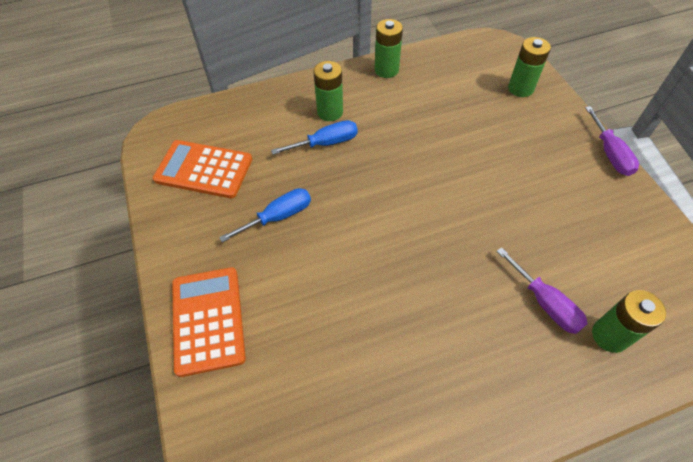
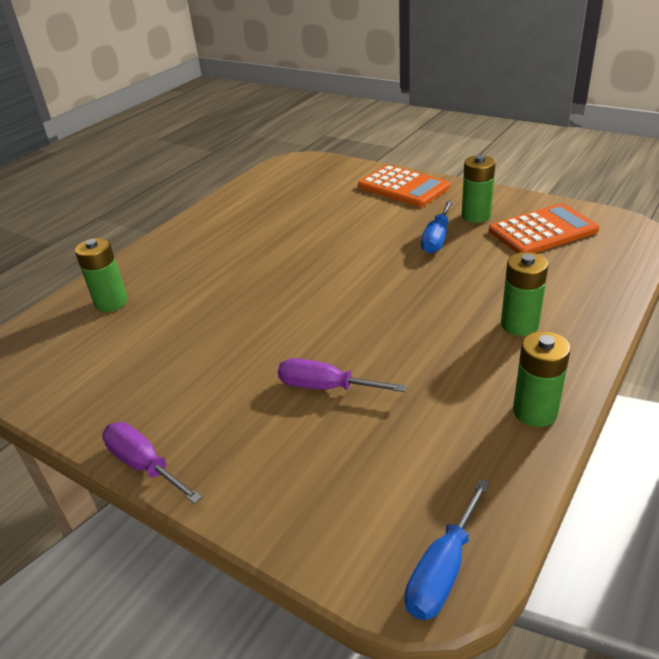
camera: 145 degrees right, 20 degrees down
(326, 143) = (478, 298): blue screwdriver -> blue screwdriver (443, 570)
(520, 88) = (323, 500): green battery -> green battery (476, 216)
(545, 303) = (173, 296): purple screwdriver -> purple screwdriver (325, 387)

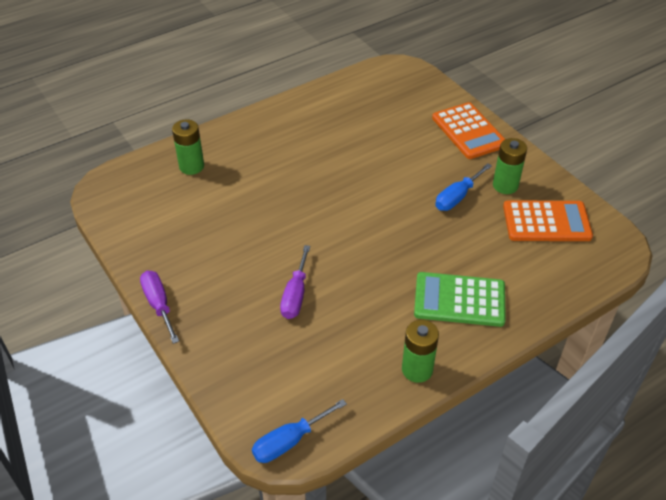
camera: 20 degrees right, 10 degrees up
(325, 387) = (295, 295): purple screwdriver -> purple screwdriver turned 120 degrees counterclockwise
(519, 325) = (459, 300): green battery -> green calculator

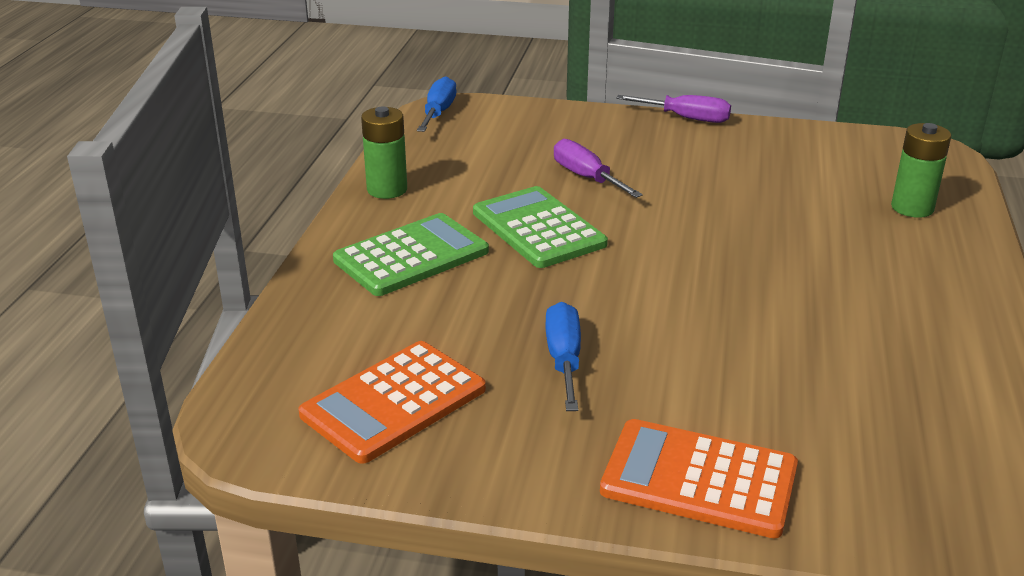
camera: 135 degrees right, 15 degrees down
(374, 274) = (538, 228): none -> green calculator
(505, 185) = (517, 419): green battery -> none

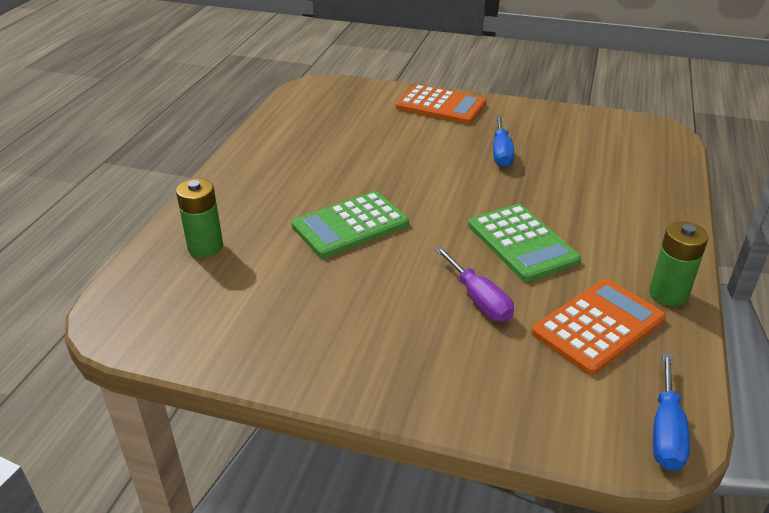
camera: 175 degrees left, 5 degrees up
(394, 402) = (591, 138): orange calculator -> orange calculator (598, 326)
(411, 256) = (616, 223): green calculator -> green calculator (350, 225)
(686, 118) = (348, 396): purple screwdriver -> none

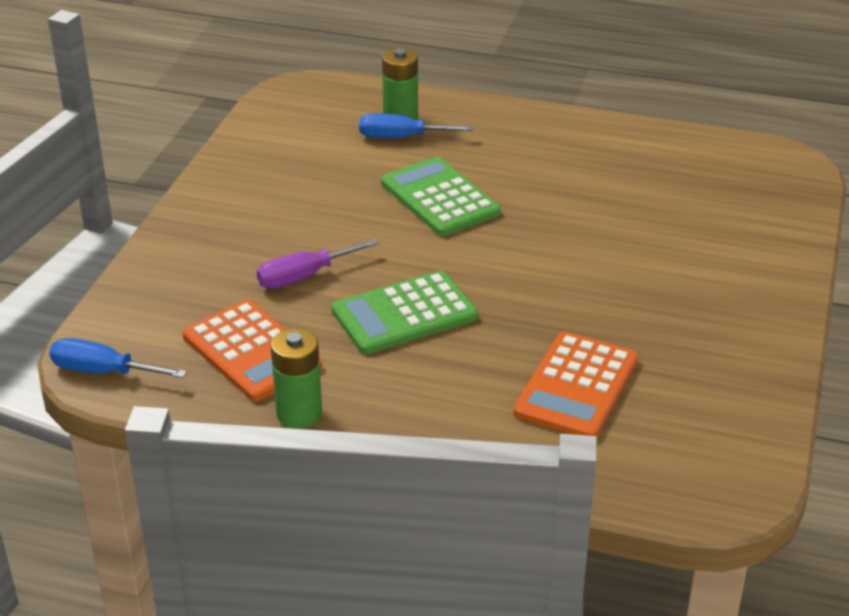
camera: 90 degrees right, 0 degrees up
(441, 105) = (759, 269): orange calculator -> orange calculator (576, 386)
(501, 153) = (621, 315): blue screwdriver -> blue screwdriver (401, 137)

